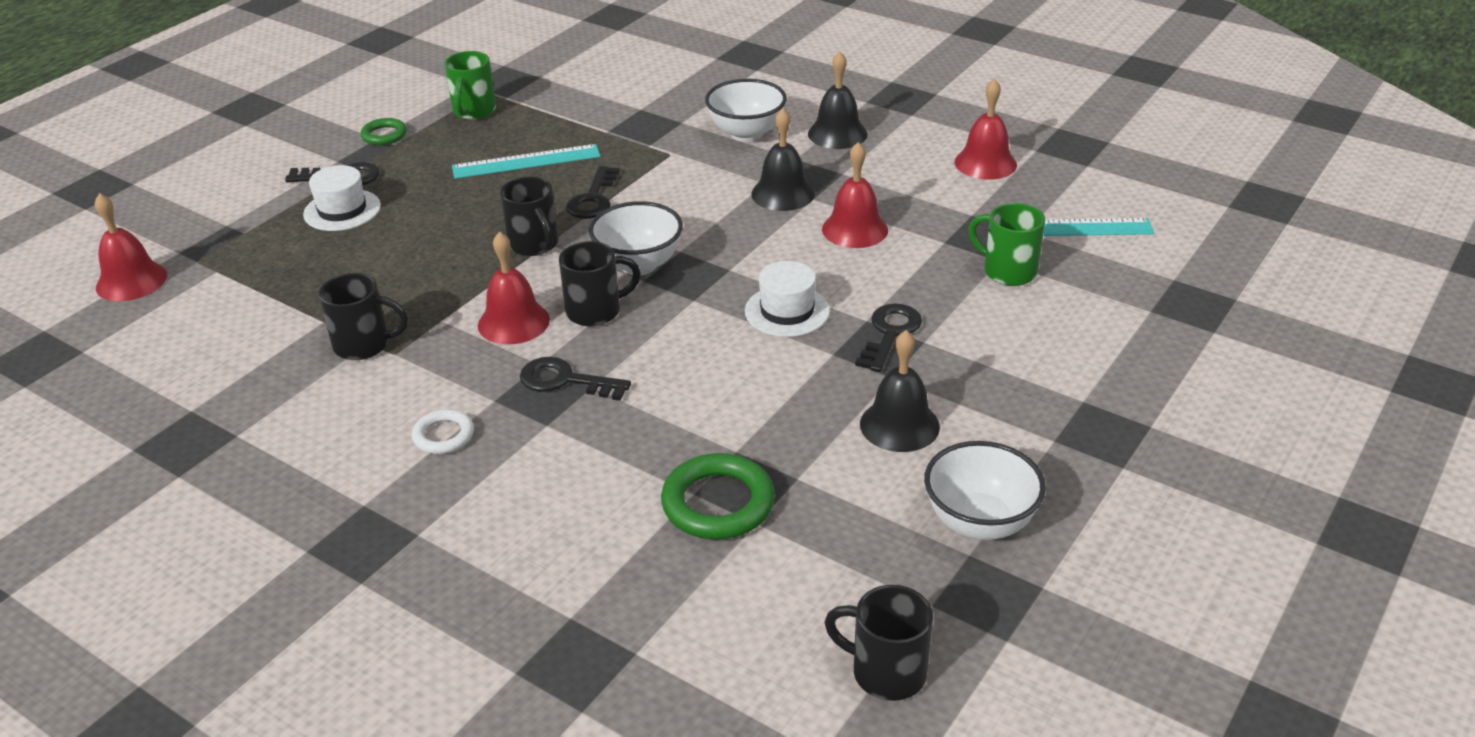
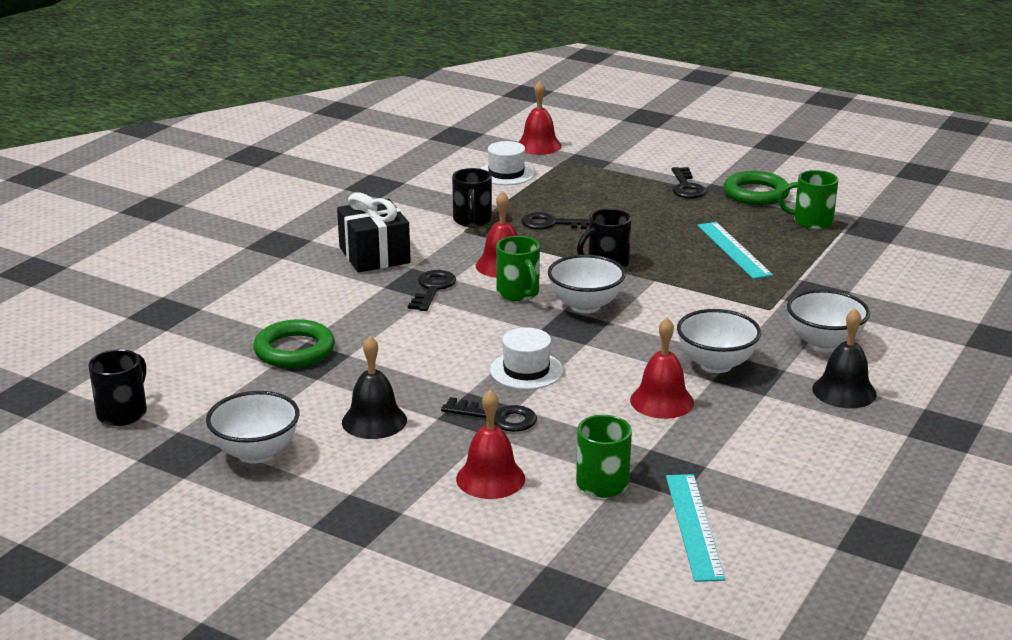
camera: 85 degrees right, 10 degrees down
(342, 210) = (639, 193): white hat -> white hat (506, 174)
(384, 135) = (756, 194): green ring -> green ring, size x1.73
(443, 436) = (374, 255): white ring -> black gift
(593, 199) = (681, 281): black key -> black key (552, 224)
(596, 311) = (518, 293): black mug -> green mug
(783, 193) = (716, 364): black bell -> white bowl
(985, 163) = (815, 478): red bell -> red bell (490, 478)

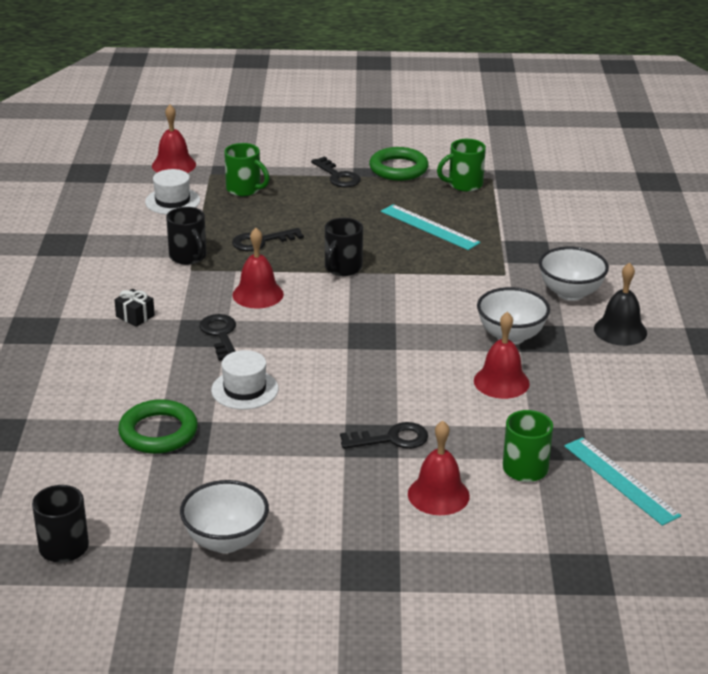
camera: 30 degrees left, 5 degrees up
(374, 255) = (135, 316): black gift -> black gift, size x0.48
(374, 421) = (295, 476): black bell -> none
(518, 293) = (297, 317): green mug -> green mug (244, 189)
(526, 370) = (373, 388): white hat -> white hat (244, 389)
(585, 306) = (363, 313): white bowl -> none

